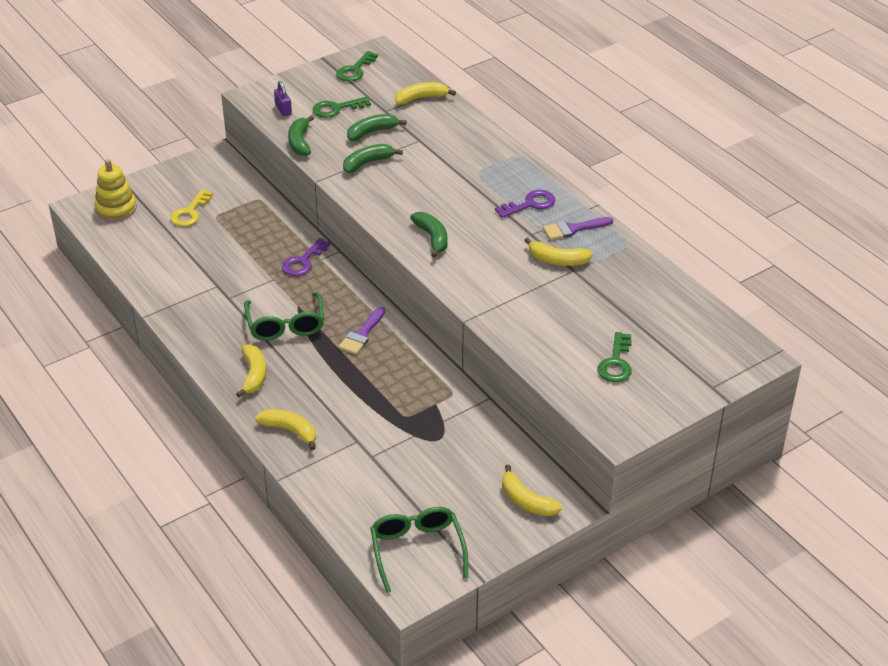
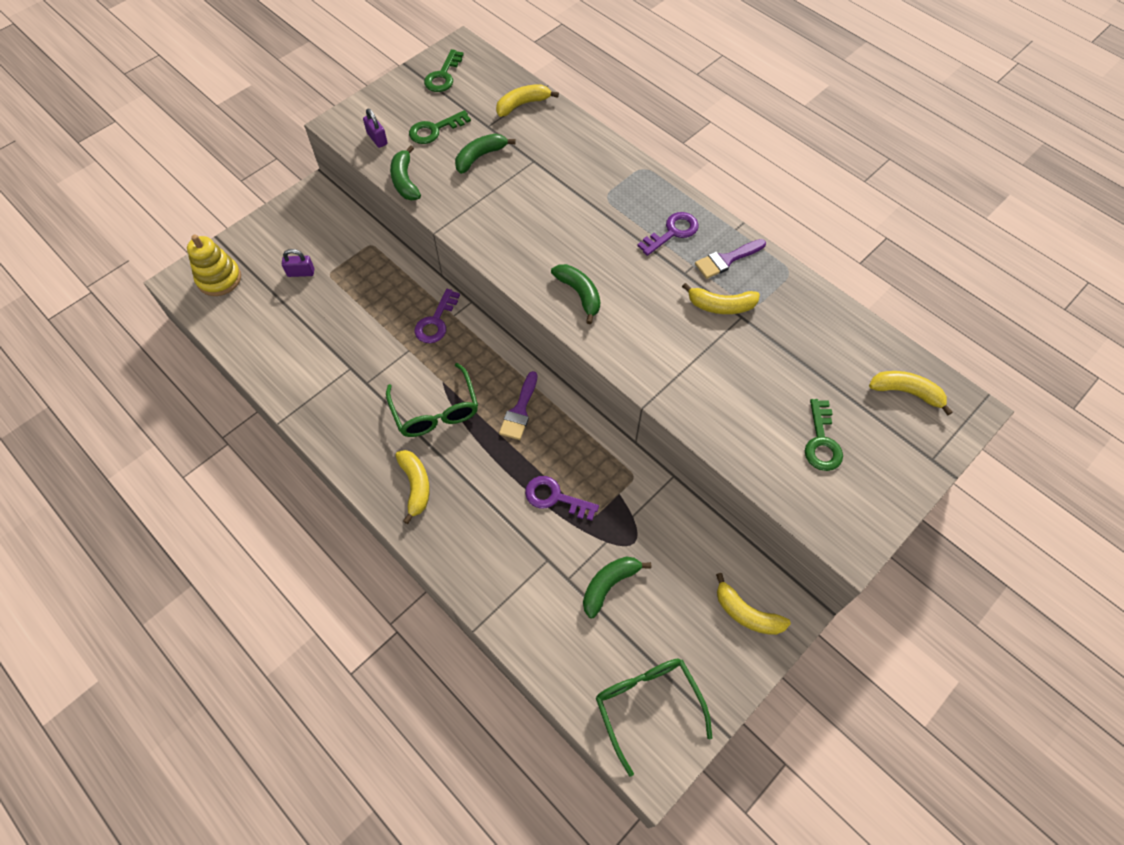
camera: 10 degrees left, 20 degrees up
(190, 212) = (301, 272): yellow key -> purple padlock
(290, 431) = (472, 558): yellow banana -> yellow banana (906, 392)
(367, 163) = (485, 199): green banana -> green banana (609, 585)
(376, 399) = (555, 498): none -> purple key

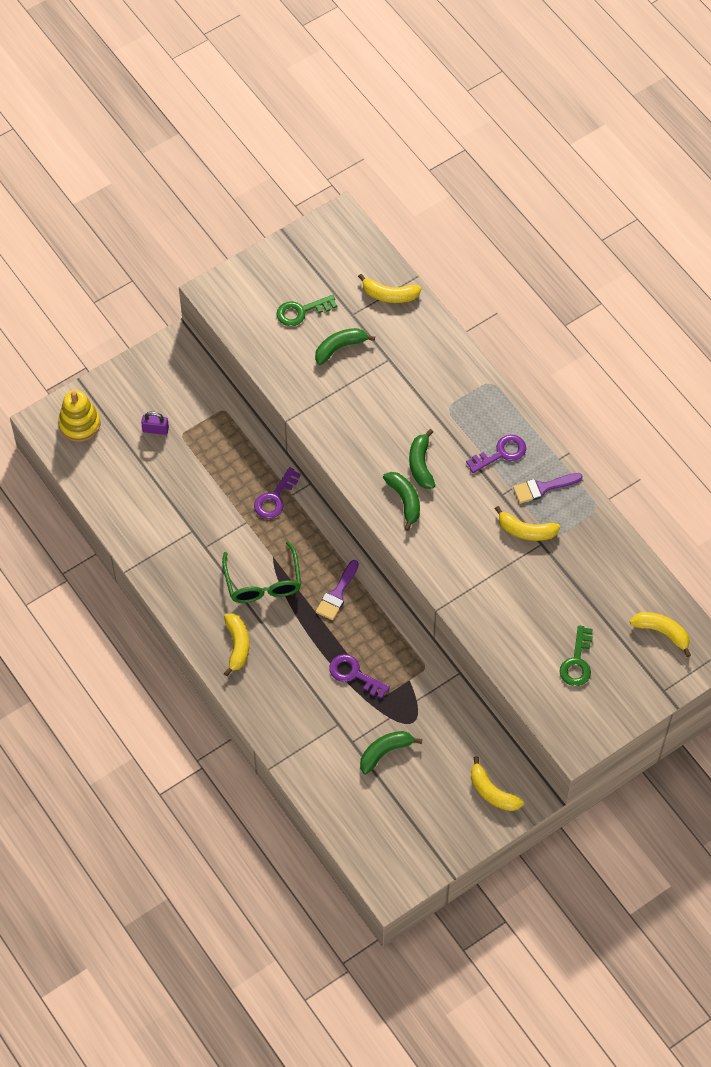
camera: 10 degrees right, 0 degrees up
(377, 139) = (246, 313): purple padlock -> none
(405, 181) = (266, 363): green banana -> green banana (420, 464)
(443, 76) = (318, 250): green key -> none
(522, 104) = (389, 295): yellow banana -> yellow banana turned 150 degrees counterclockwise
(647, 705) = (396, 845): green glasses -> none

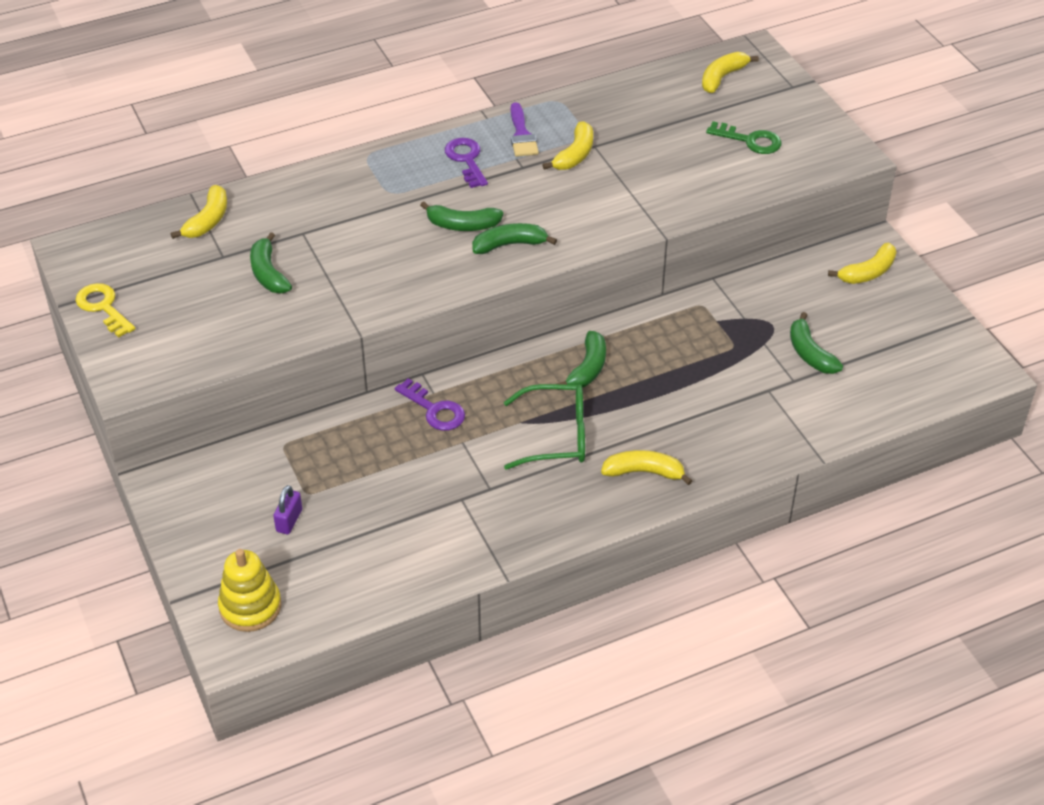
camera: 80 degrees left, 15 degrees down
(284, 256) = (103, 307): none -> yellow key
(301, 311) = (198, 301): green key -> none
(337, 594) = (588, 368): purple brush -> green banana
(354, 674) = (702, 367): purple key -> none

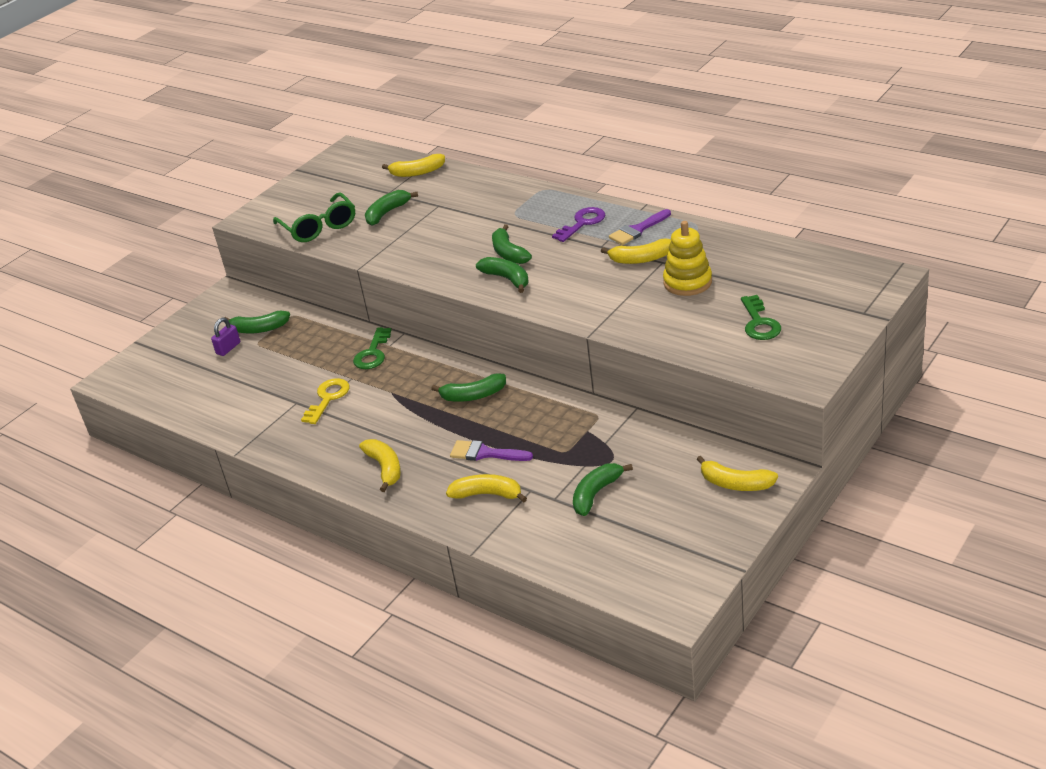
camera: 65 degrees right, 10 degrees down
(103, 307) = (306, 181): yellow key -> yellow key (328, 398)
(250, 607) = (147, 369): yellow stacking toy -> yellow stacking toy (687, 282)
(279, 482) = (259, 329): none -> green banana
(289, 520) = (228, 348): purple padlock -> purple padlock turned 45 degrees counterclockwise
(434, 410) = (373, 353): purple key -> green key
(557, 436) = (390, 413): green glasses -> green glasses (319, 227)
(687, 396) = (485, 453): none -> purple brush
(722, 77) = (827, 277): yellow banana -> yellow banana (487, 494)

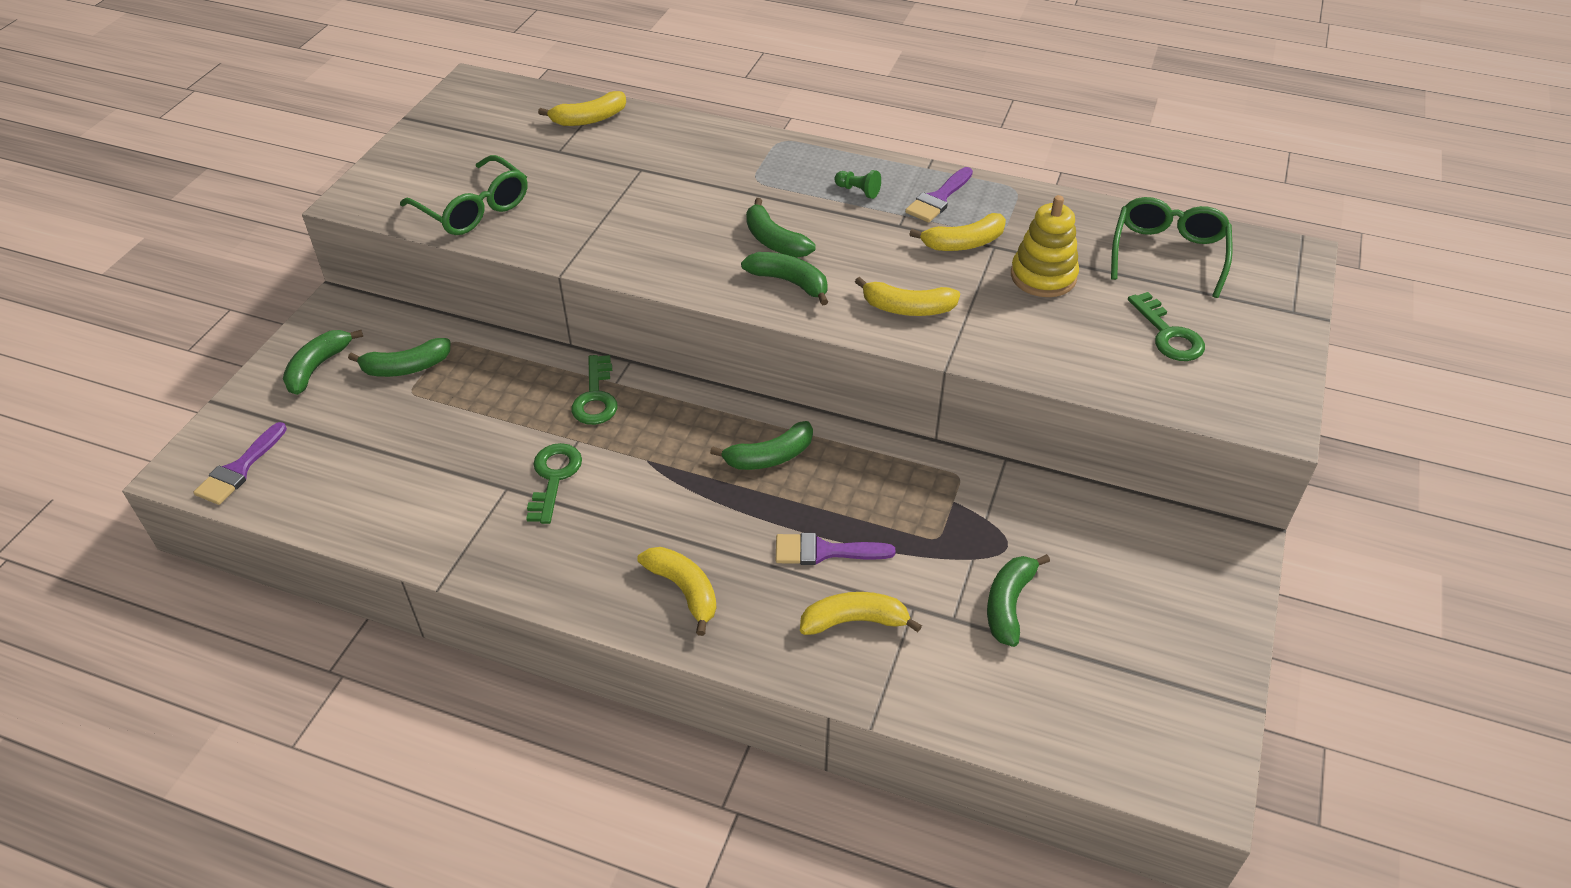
camera: 20 degrees left, 10 degrees up
(140, 381) = (239, 469): none -> purple brush
(228, 348) = (368, 403): purple padlock -> none
(328, 398) = (553, 478): yellow key -> green key
(387, 213) = (569, 183): green banana -> green banana (317, 367)
(582, 223) = (858, 191): purple key -> green pawn
(735, 484) = (1189, 569): yellow banana -> yellow banana (907, 308)
(789, 271) = (1168, 253): none -> green glasses

